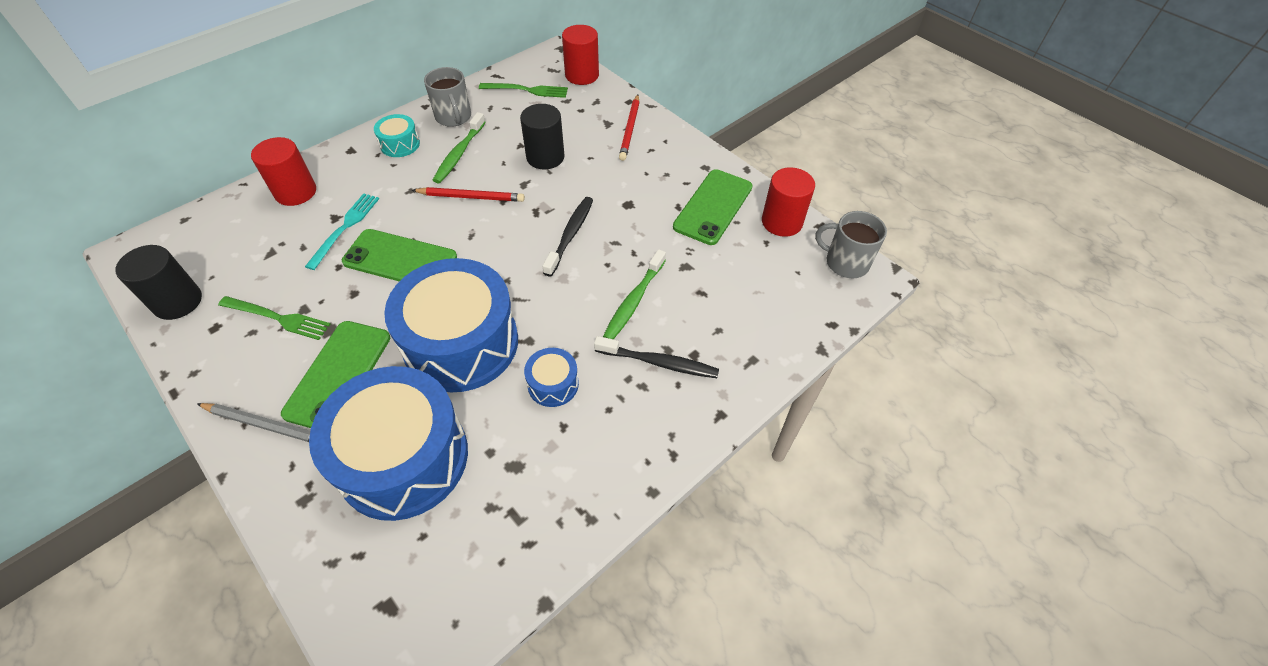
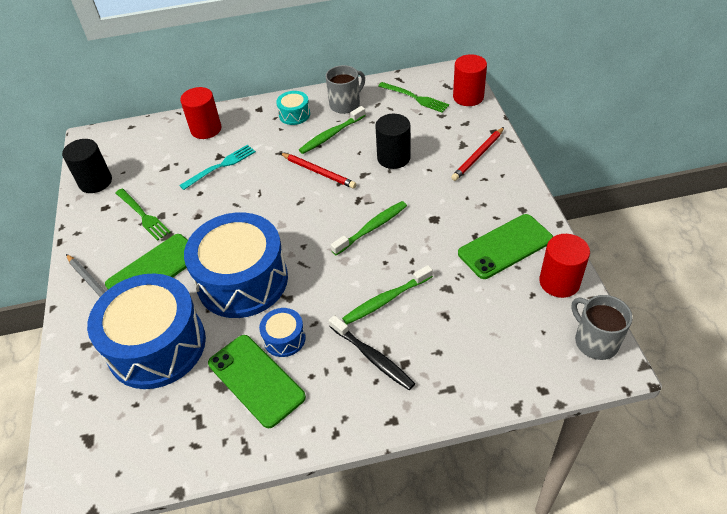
camera: 35 degrees right, 5 degrees down
(400, 259) = (241, 202): green phone -> green phone (256, 380)
(453, 117) = (345, 104): grey mug -> grey mug turned 135 degrees counterclockwise
(570, 235) = (371, 228): black toothbrush -> green toothbrush

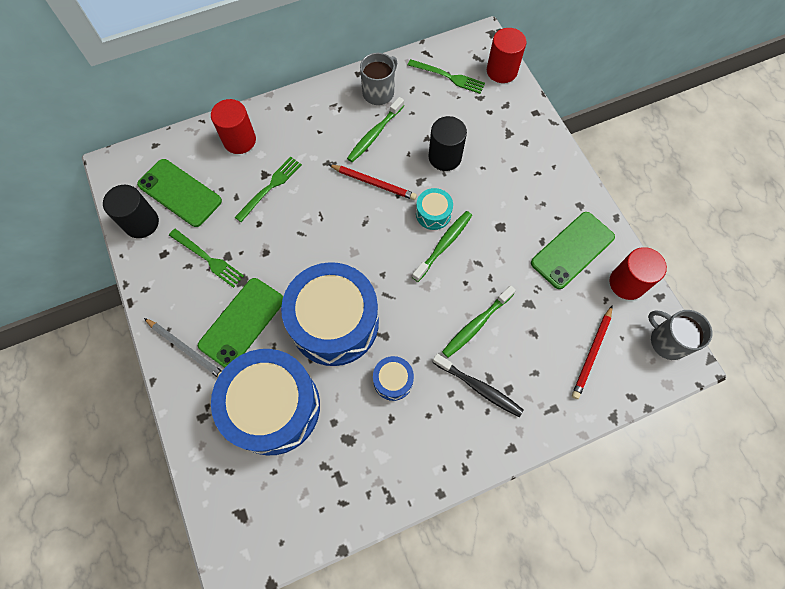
camera: 15 degrees left, 20 degrees up
(221, 166) = (270, 187): turquoise fork -> green fork
(256, 380) = (379, 428): green phone -> green phone (180, 193)
(294, 115) = (329, 111): turquoise drum -> turquoise drum (433, 214)
(478, 155) = (526, 145): red pencil -> red pencil (591, 353)

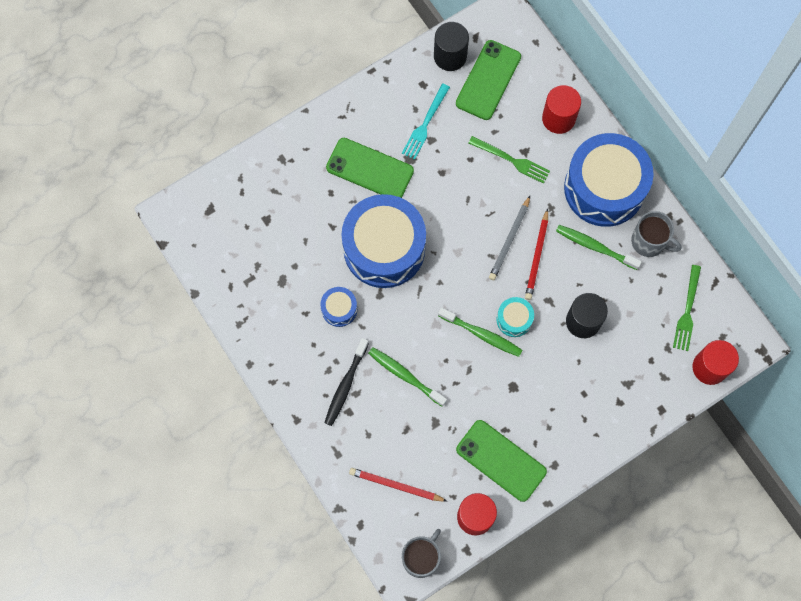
camera: 80 degrees right, 5 degrees up
(186, 349) = (337, 130): grey pencil -> grey pencil (509, 240)
(208, 259) = (425, 124): green fork -> turquoise fork
(273, 407) = (299, 213): blue drum -> blue drum (604, 188)

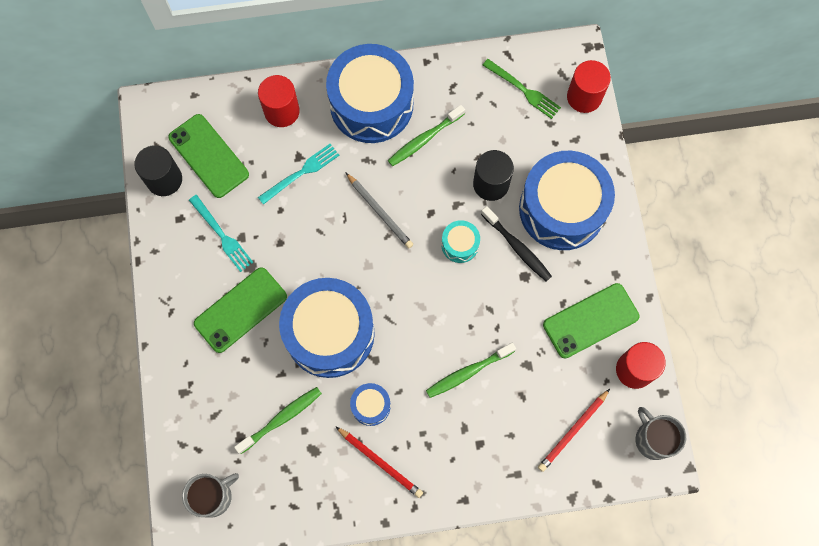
camera: 65 degrees left, 0 degrees up
(346, 385) = (451, 434): black toothbrush -> black toothbrush (517, 247)
(481, 334) = (460, 281): green toothbrush -> green toothbrush (281, 419)
(512, 160) = (301, 173): green fork -> turquoise fork
(537, 256) = (408, 195): red pencil -> red pencil (380, 462)
(591, 393) = (562, 209): none -> blue drum
(649, 242) = (442, 90): grey mug -> grey mug (213, 496)

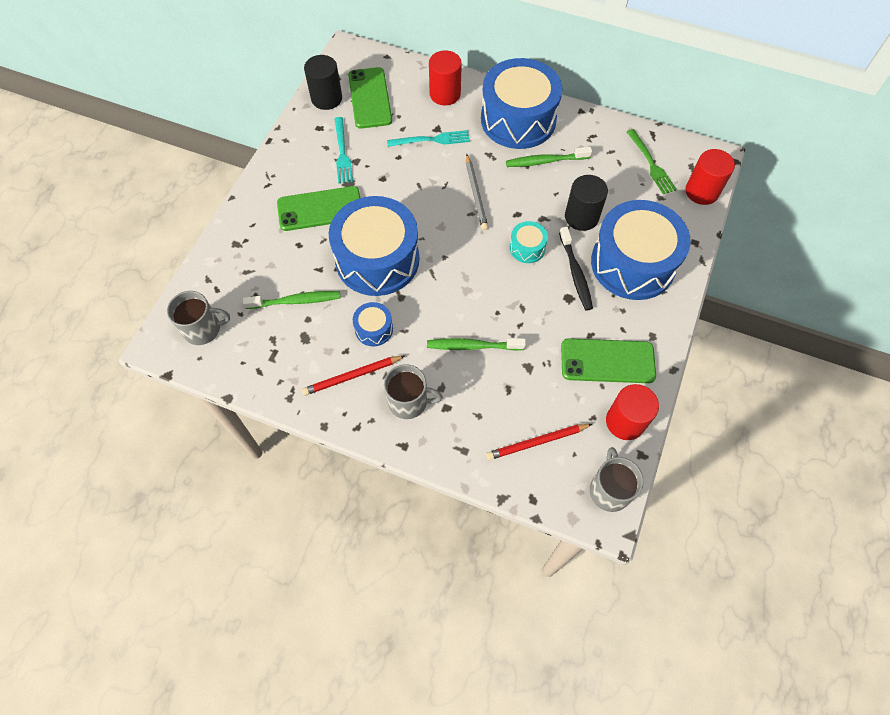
camera: 30 degrees right, 10 degrees down
(380, 462) = (352, 376): red pencil -> red pencil turned 90 degrees clockwise
(444, 457) = (409, 401): none -> grey mug

